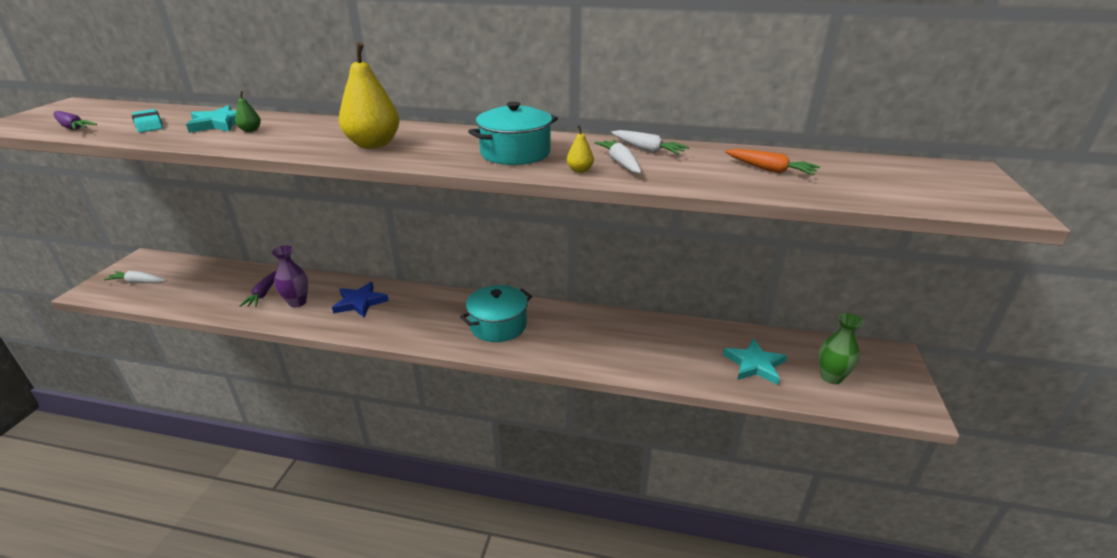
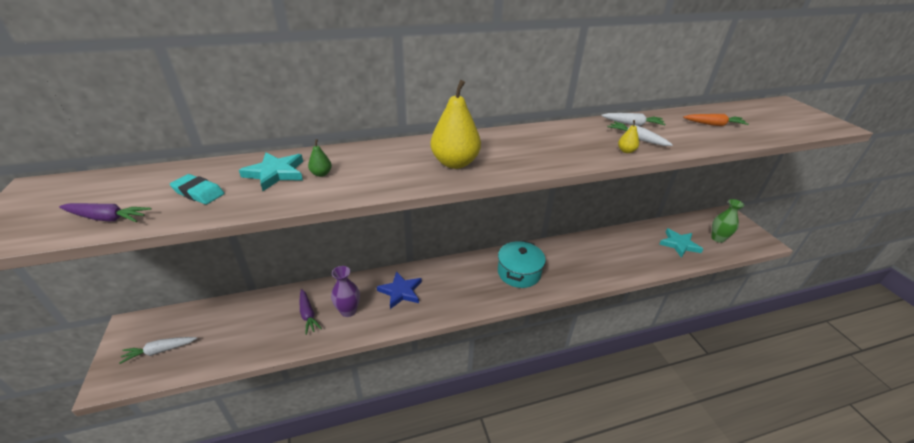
camera: 30 degrees left, 5 degrees up
(515, 153) = (565, 146): turquoise pot -> none

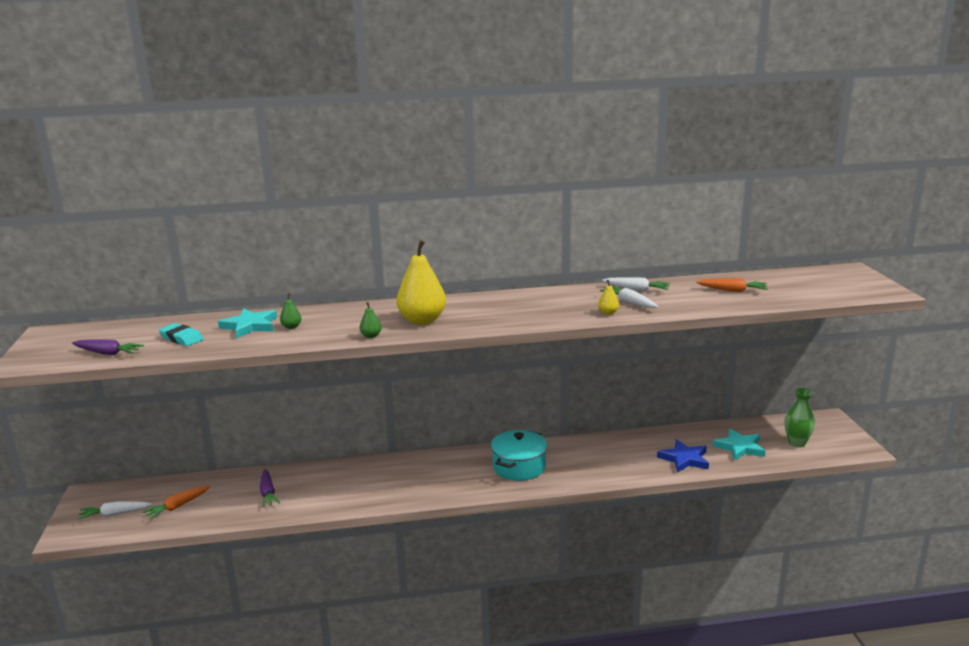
camera: 10 degrees right, 15 degrees down
(223, 337) = (177, 507): none -> orange carrot
(348, 311) = (312, 492): purple vase -> none
(401, 291) = (374, 478): blue star -> blue star (684, 459)
(410, 185) = (371, 336): none -> green pear

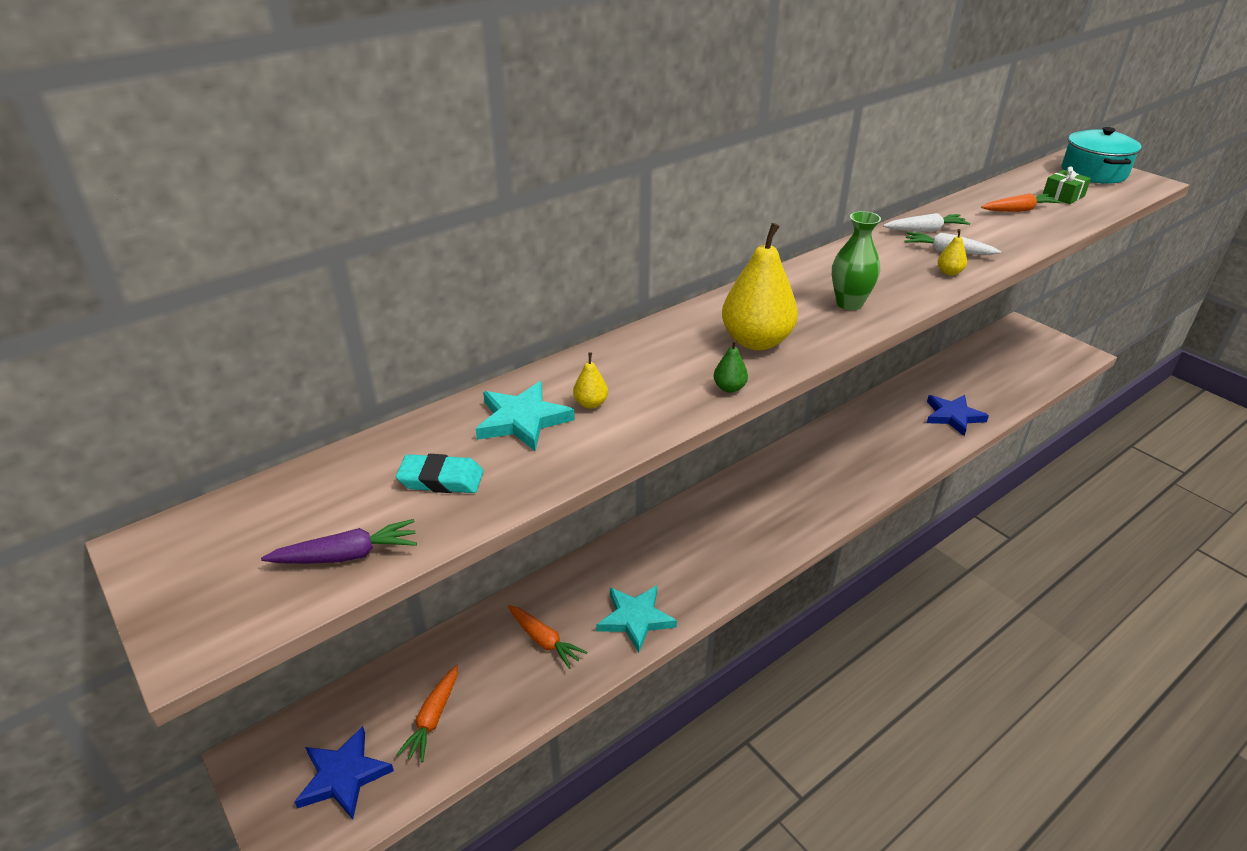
camera: 30 degrees left, 15 degrees up
(114, 514) = (343, 776): white carrot -> blue star
(268, 493) = (544, 641): purple carrot -> orange carrot
(291, 327) = (591, 404): green pear -> yellow pear
(519, 467) = (807, 484): turquoise pot -> turquoise pot (1093, 172)
(739, 447) = (985, 385): turquoise star -> turquoise star (635, 619)
(789, 288) = (1063, 196): none -> green gift
(797, 443) = (1025, 364): green vase -> green vase (849, 303)

